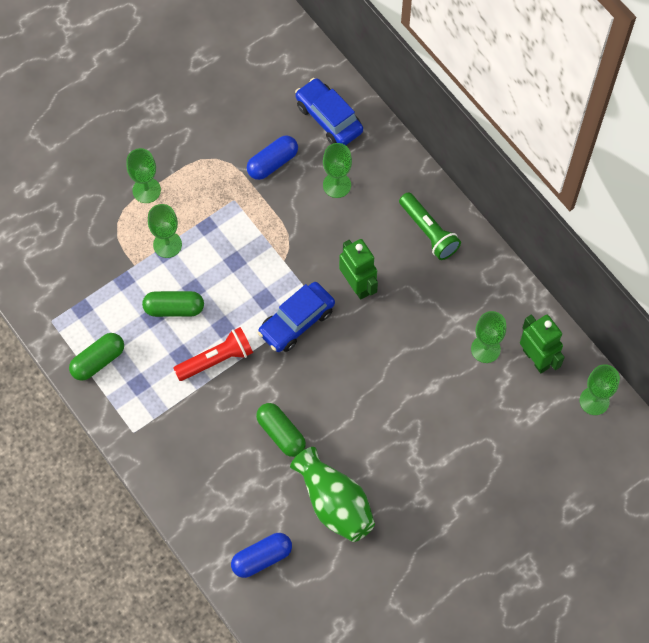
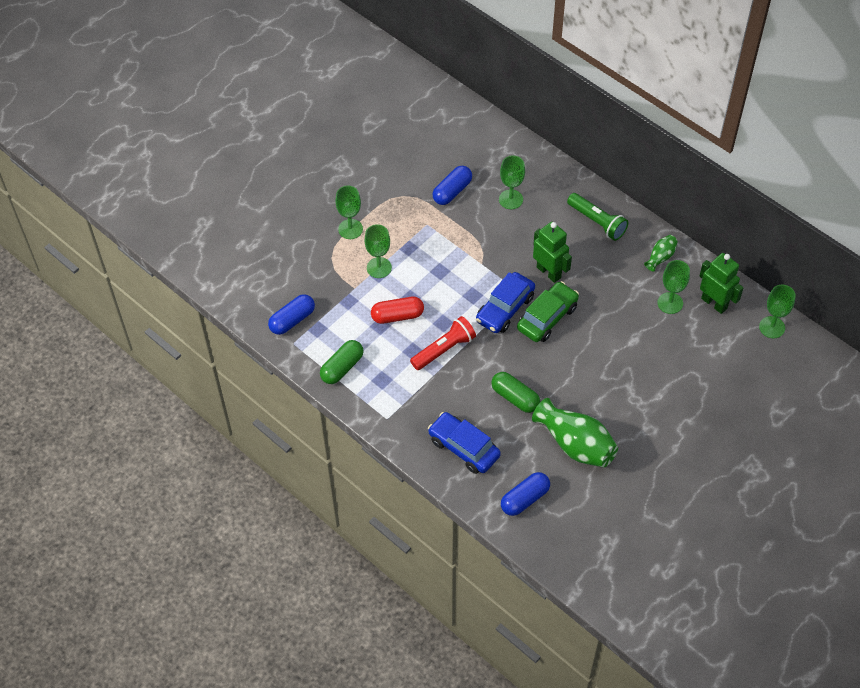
camera: 10 degrees left, 10 degrees down
(56, 292) = (292, 320): none -> blue capsule
(174, 308) = (397, 316): green capsule -> red capsule
(329, 118) = (490, 150): blue car -> blue car (464, 448)
(341, 342) = (547, 318): none -> green car
(490, 289) = (660, 257): none -> green vase

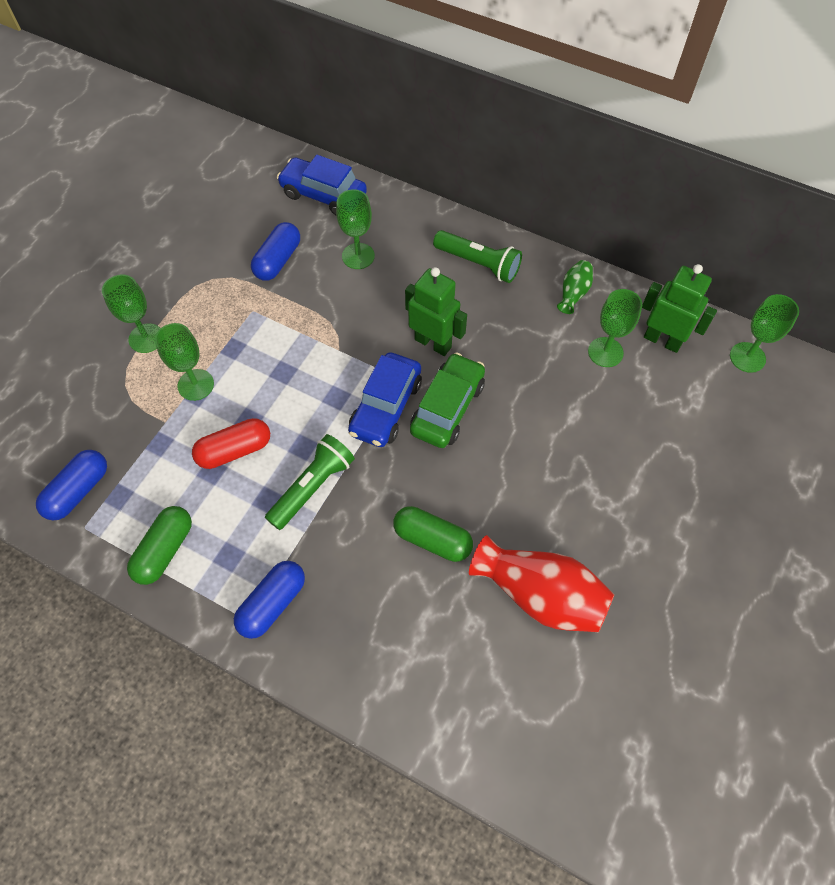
camera: 15 degrees left, 5 degrees up
(444, 349) = (312, 487): red flashlight -> green flashlight
(464, 448) = (375, 641): blue car -> blue car (323, 195)
(525, 499) = (489, 707): blue capsule -> blue capsule (272, 603)
(575, 444) = (540, 594): green vase -> red vase

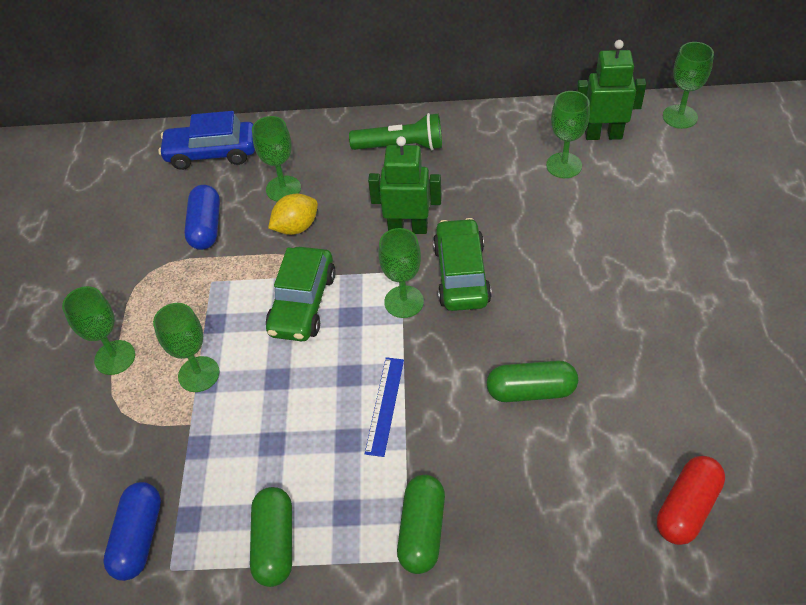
camera: 25 degrees left, 10 degrees down
(234, 450) = (282, 413): red capsule -> red capsule (686, 507)
(272, 603) = (422, 531): blue capsule -> green capsule
(308, 367) = (303, 303): none -> green car
(312, 487) = (384, 405): green flashlight -> blue ruler
(346, 296) = (296, 227): none -> yellow lemon
(386, 407) = (404, 302): blue car -> green goblet
(540, 594) = (659, 385): red vase -> none
(573, 293) = (502, 132): green vase -> none

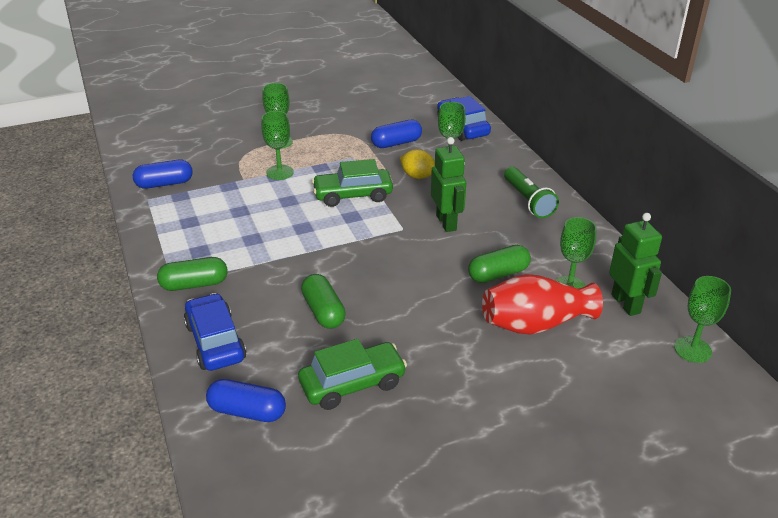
camera: 65 degrees right, 15 degrees down
(275, 543) = (172, 230): green capsule -> green capsule (498, 274)
(384, 405) = (284, 248): blue ruler -> none
(404, 302) = (376, 236): green goblet -> none
(461, 274) = (416, 256): green car -> green car (352, 384)
(552, 523) = (215, 342): none -> blue car
(612, 210) = (535, 324): none -> red vase
(686, 507) = (247, 411): red capsule -> blue capsule

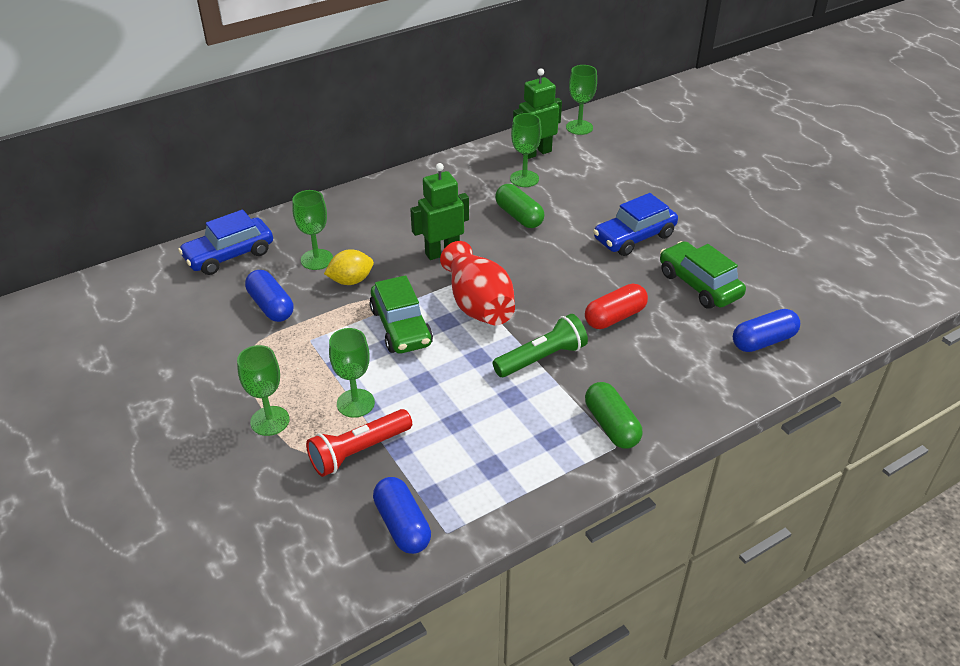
camera: 100 degrees left, 5 degrees up
(215, 342) = (691, 384): blue car -> blue car (634, 237)
(235, 172) = (359, 451): none -> red flashlight
(247, 411) = (763, 341): blue capsule -> blue capsule turned 60 degrees clockwise
(323, 311) = (615, 317): green capsule -> red capsule
(417, 176) = (351, 281): yellow lemon -> yellow lemon turned 45 degrees clockwise
(528, 201) = (390, 203): green flashlight -> green flashlight (541, 358)
(535, 324) = (580, 195): red vase -> red vase (478, 305)

